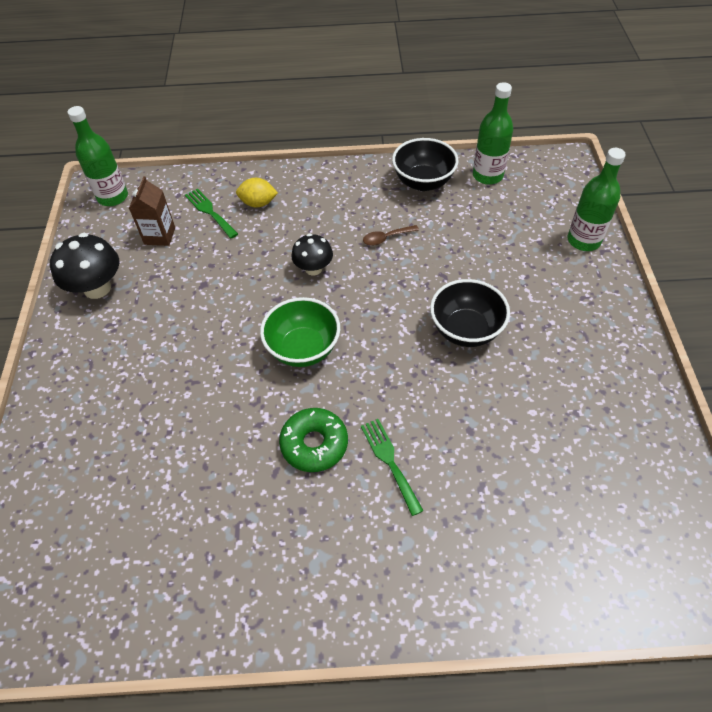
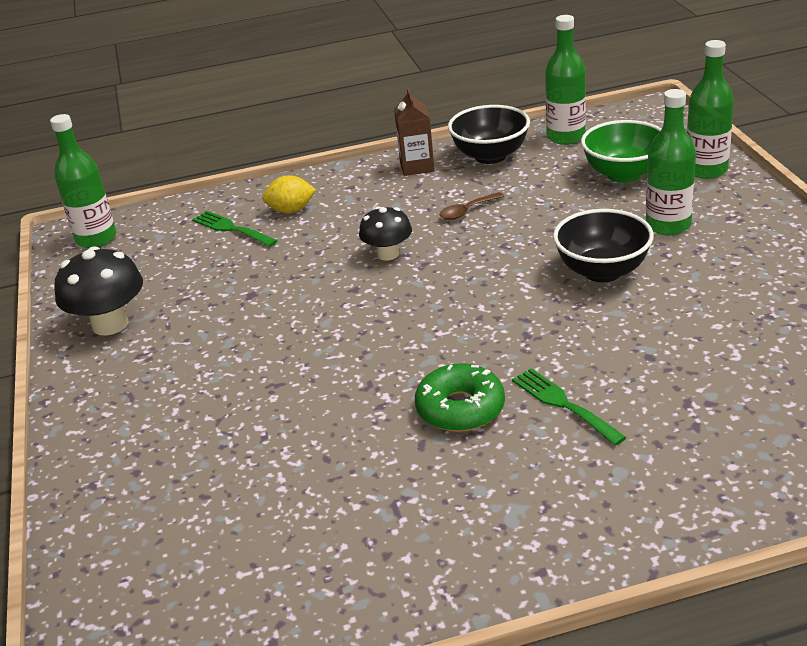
camera: 10 degrees left, 20 degrees down
(160, 236) = (174, 262): brown carton -> brown carton (417, 166)
(303, 349) = (407, 327): green bowl -> green bowl (623, 174)
(532, 294) = (668, 225): none -> green bottle

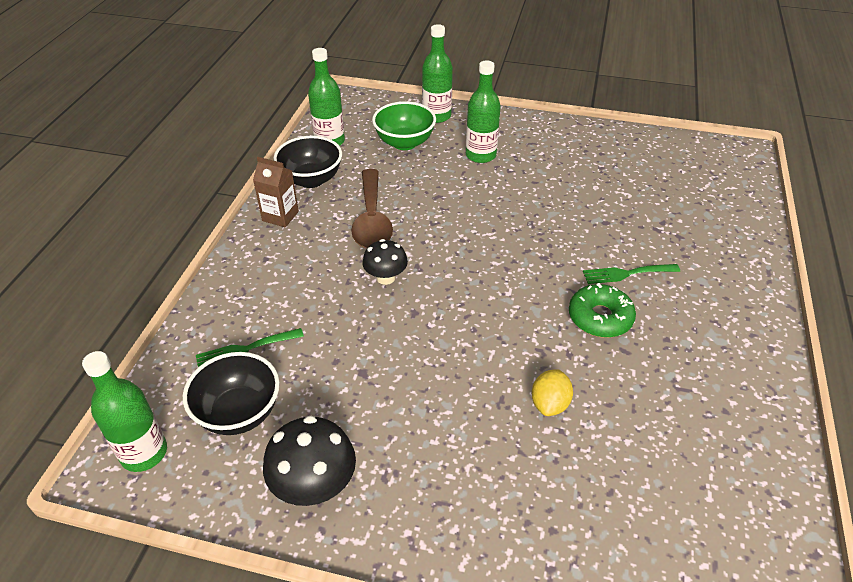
camera: 65 degrees left, 10 degrees up
(291, 210) = (260, 304): yellow lemon -> yellow lemon (549, 404)
(467, 211) = (372, 220): brown spoon -> brown spoon, size x2.17
(602, 271) = (504, 199): black bowl -> black bowl (239, 413)

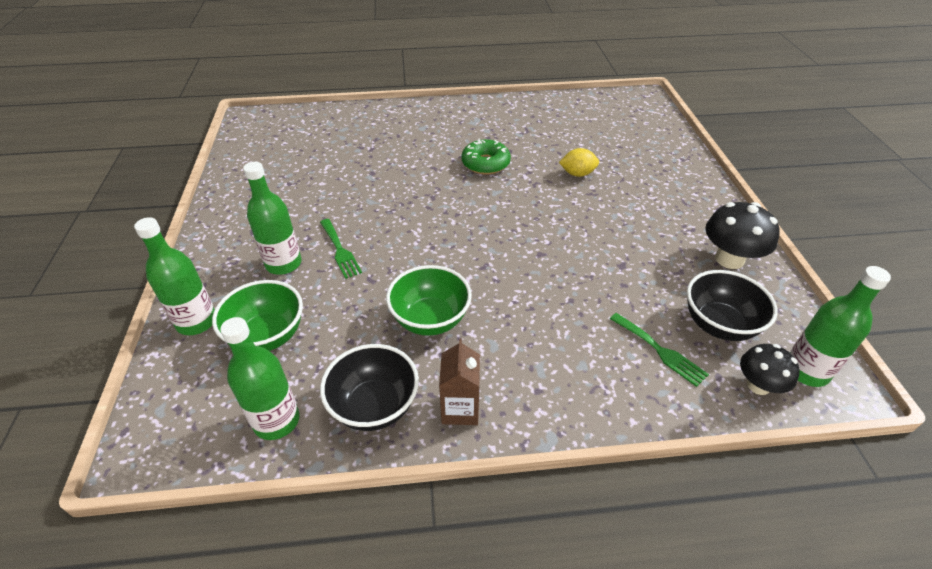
camera: 110 degrees left, 0 degrees up
(372, 220) = (430, 319): brown spoon -> green bowl
(386, 278) = (510, 283): black mushroom -> black mushroom (758, 385)
(626, 273) = (432, 157): green fork -> green fork (340, 250)

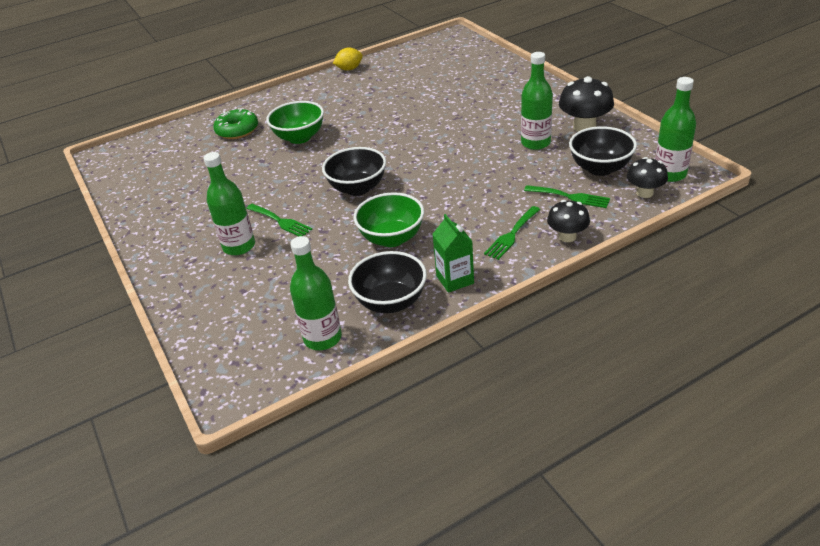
camera: 20 degrees left, 5 degrees down
(197, 322) = (198, 308): green bottle -> green bottle (535, 143)
(267, 336) = (268, 294): green bowl -> green bowl (300, 137)
(437, 241) = (358, 188): none -> black bowl
(460, 409) = (455, 279): brown carton -> green carton
(485, 163) = (356, 123): green donut -> green donut (237, 130)
(560, 375) = (511, 235): none -> green fork
(577, 174) = (437, 107): yellow lemon -> yellow lemon (349, 69)
(625, 408) = (567, 236): none -> black mushroom

